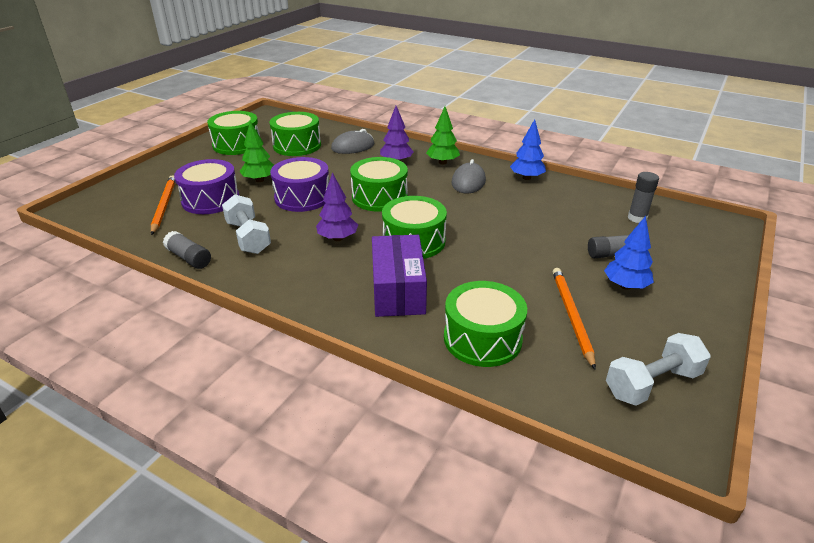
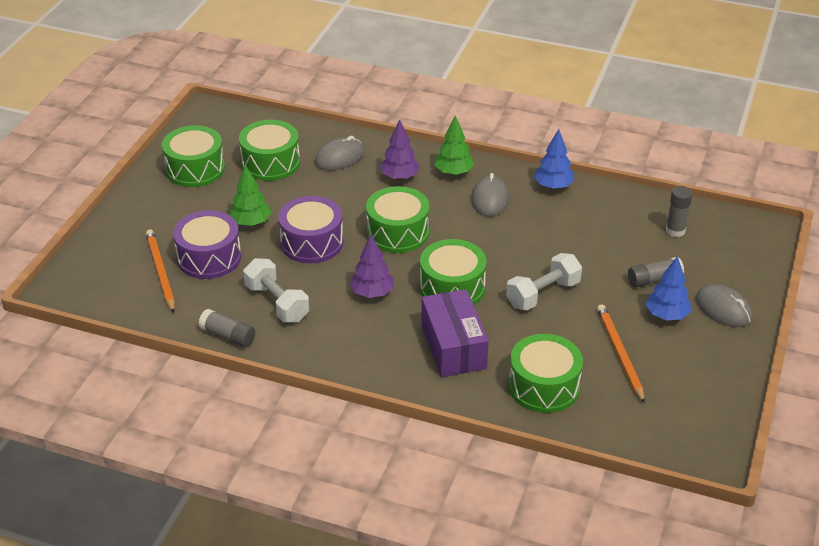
camera: 10 degrees left, 5 degrees up
(652, 383) = (692, 409): white dumbbell -> white dumbbell (543, 294)
(687, 286) = (723, 309): none -> grey mouse

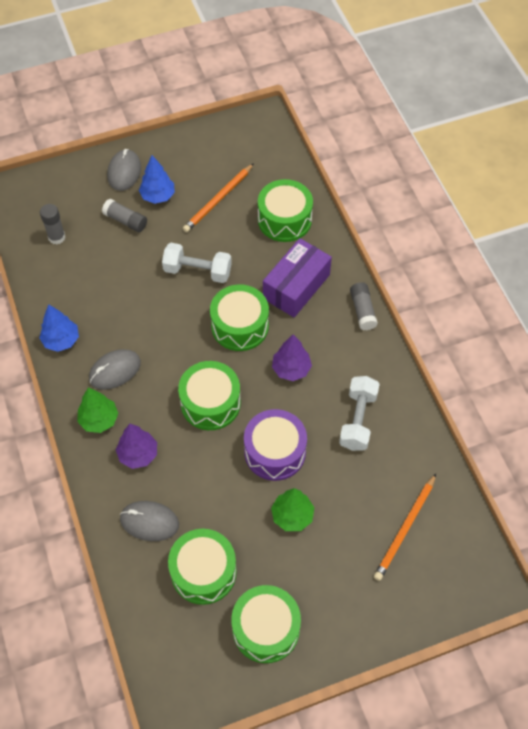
camera: 130 degrees left, 20 degrees up
(209, 258) = (358, 509): purple drum -> none
(228, 336) = (417, 422): grey glue stick -> grey glue stick (362, 310)

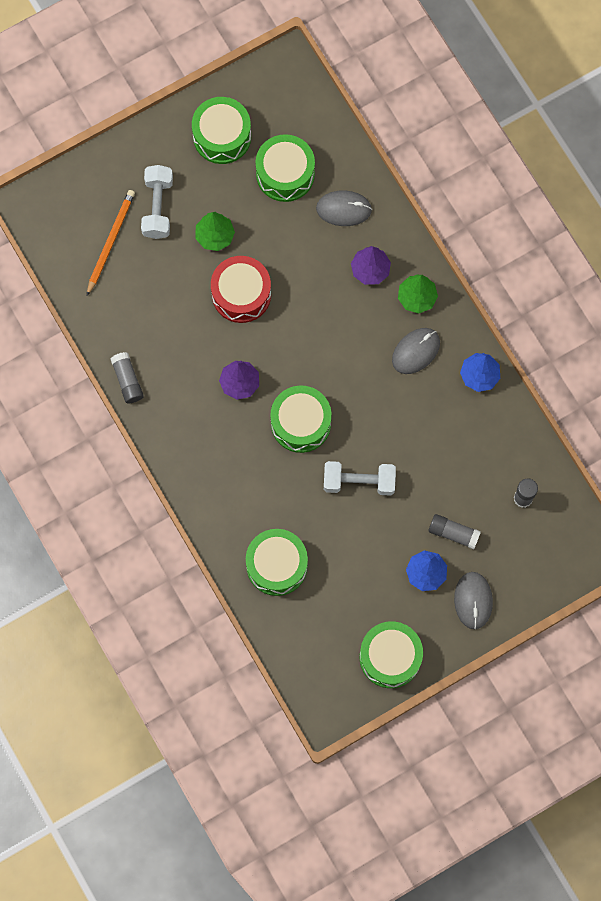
camera: 170 degrees right, 15 degrees up
(210, 403) = (313, 333): green drum -> green drum (390, 657)
(218, 200) = (356, 579): orange pencil -> none
(275, 452) = (241, 294): purple drum -> red drum
(296, 286) = (250, 480): purple box -> none
(358, 420) = (166, 340): white dumbbell -> white dumbbell (158, 207)
(362, 310) = (176, 463): grey glue stick -> grey glue stick (127, 380)

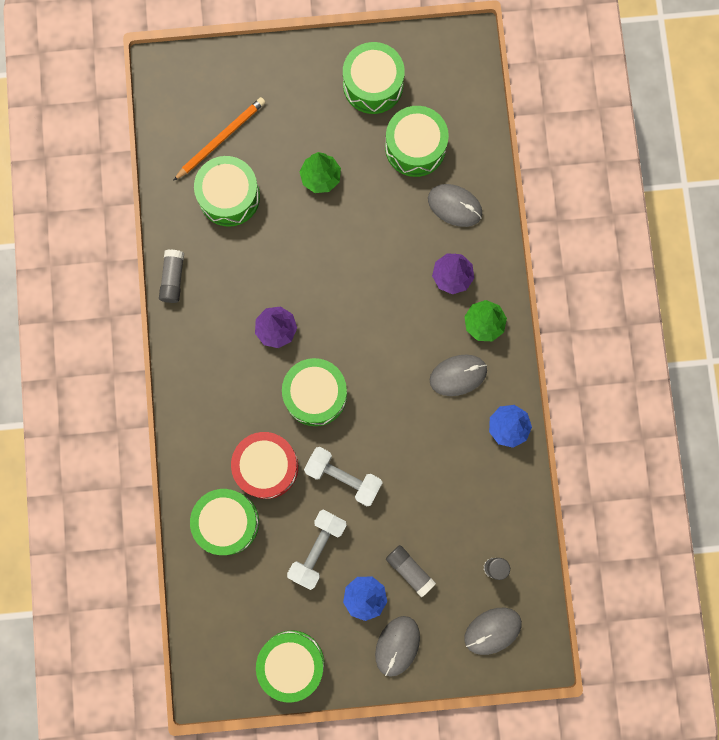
camera: 25 degrees right, 5 degrees up
(142, 288) = (229, 196): none -> green drum
(158, 207) = (280, 126): white dumbbell -> white dumbbell (317, 549)
(241, 294) = (318, 244): red drum -> red drum (266, 467)
(547, 551) = (492, 631): none -> grey mouse

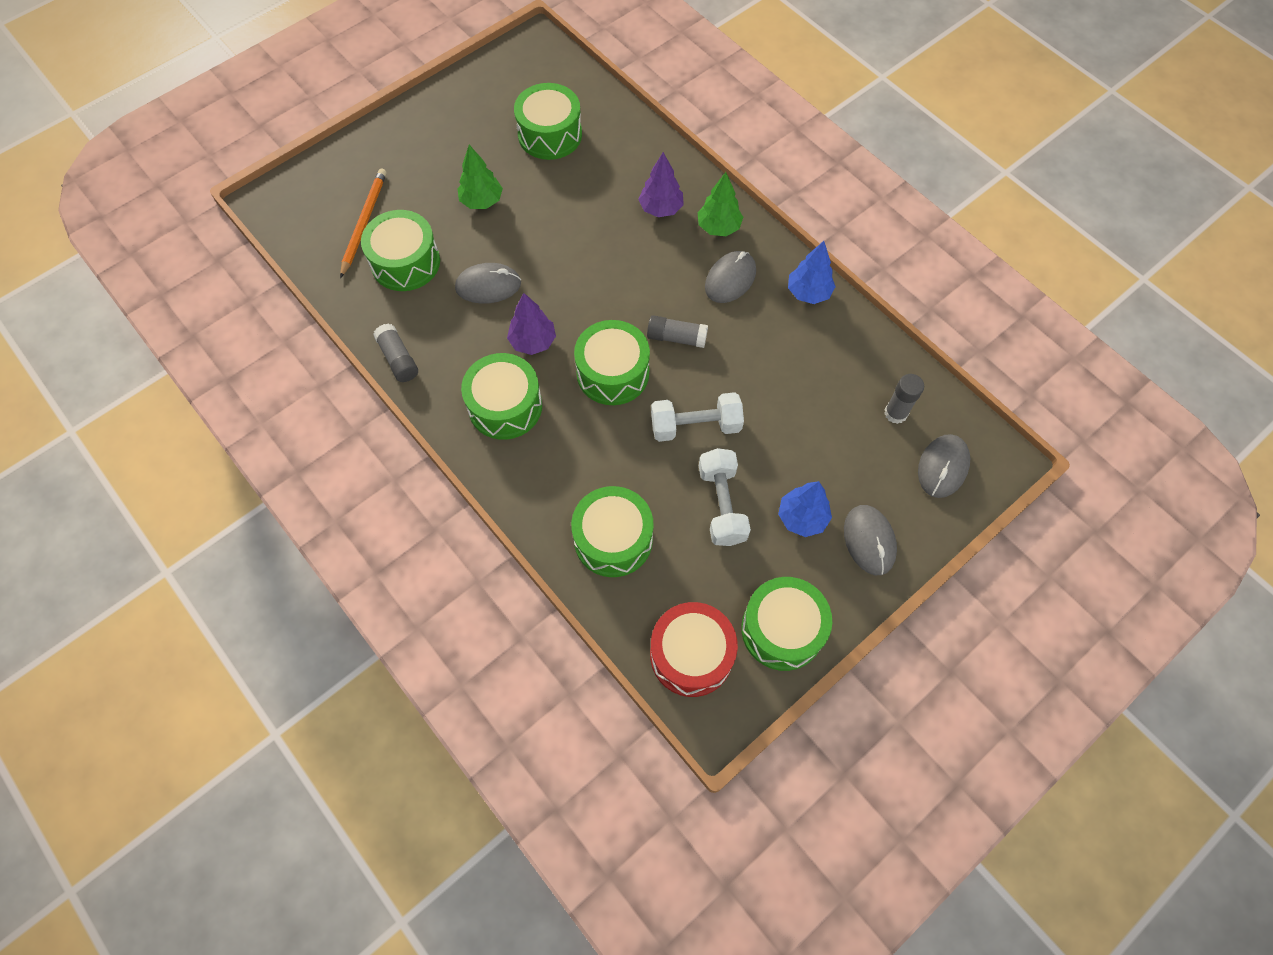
camera: 35 degrees left, 15 degrees down
(266, 467) = (614, 463): red drum -> red drum (691, 655)
(373, 85) = (476, 111): green drum -> green drum (505, 406)
(409, 570) = (823, 465): grey glue stick -> grey glue stick (676, 338)
(455, 206) = (619, 157): grey mouse -> grey mouse (488, 286)

